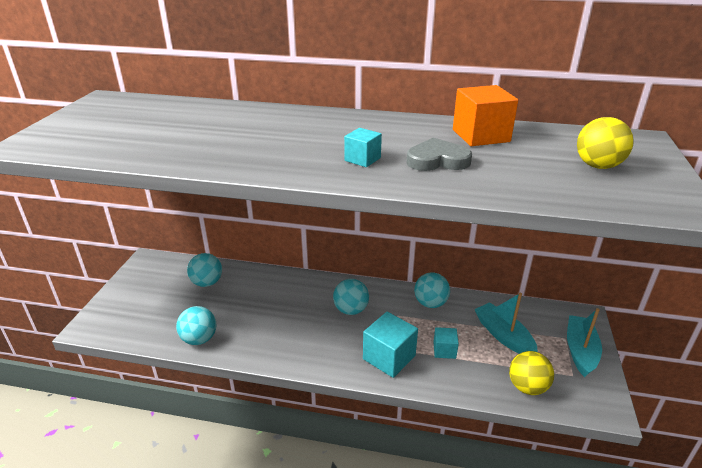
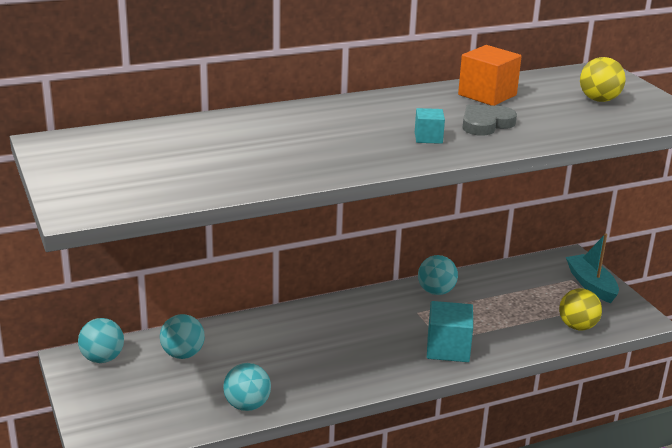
camera: 35 degrees left, 5 degrees down
(351, 310) = (369, 324): turquoise ball -> turquoise ball (102, 358)
(444, 350) = (488, 325): turquoise cube -> none
(503, 335) = (523, 295): turquoise boat -> none

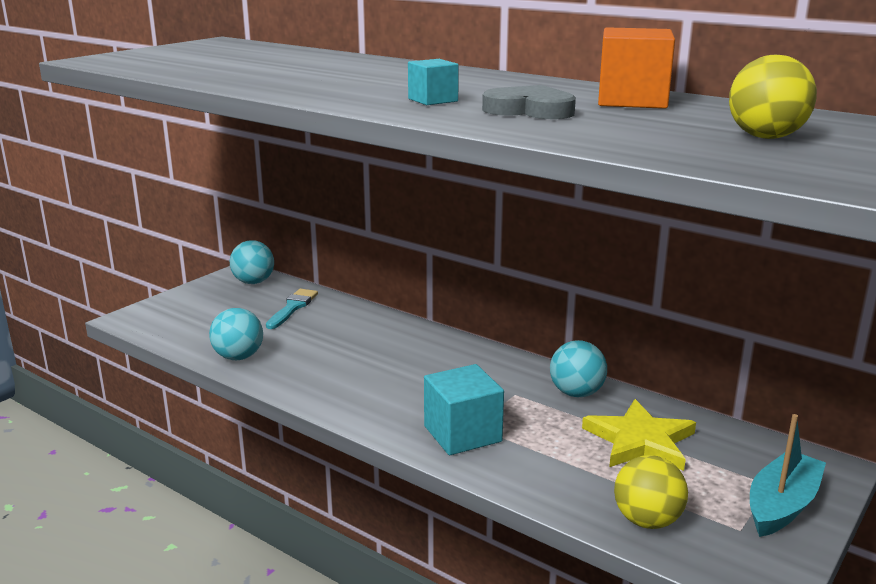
camera: 60 degrees right, 5 degrees down
(183, 354) = (292, 307): turquoise ball -> turquoise brush
(504, 295) = (640, 441): none -> yellow star

